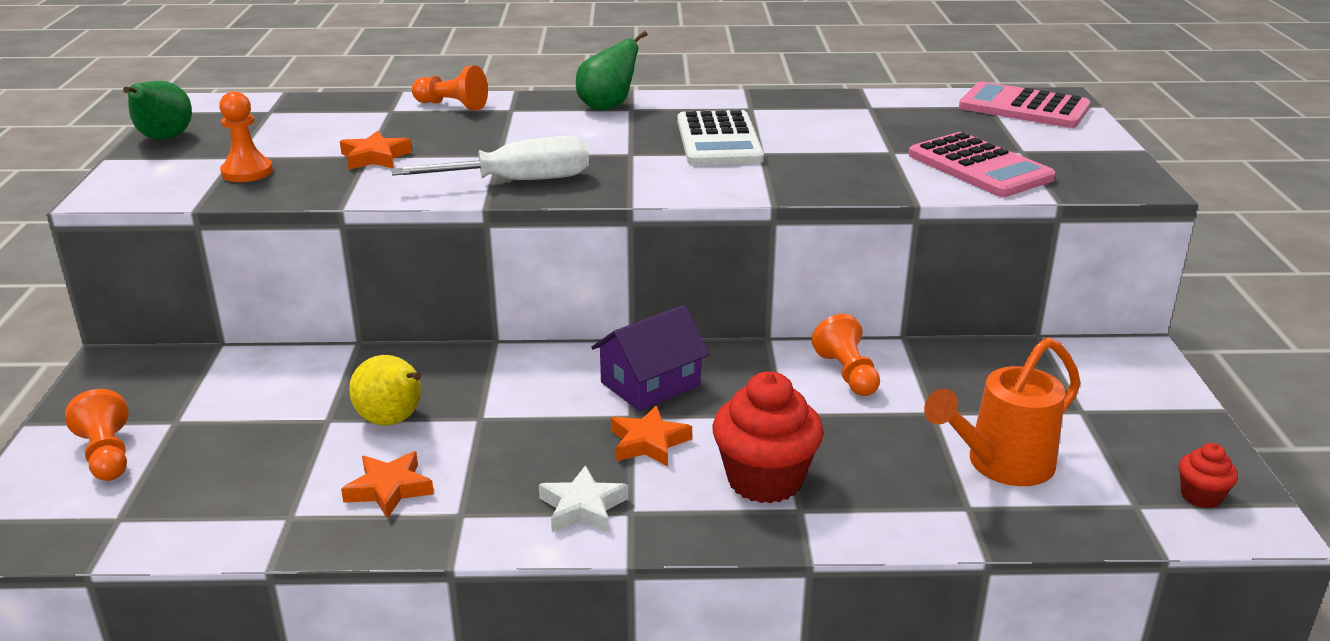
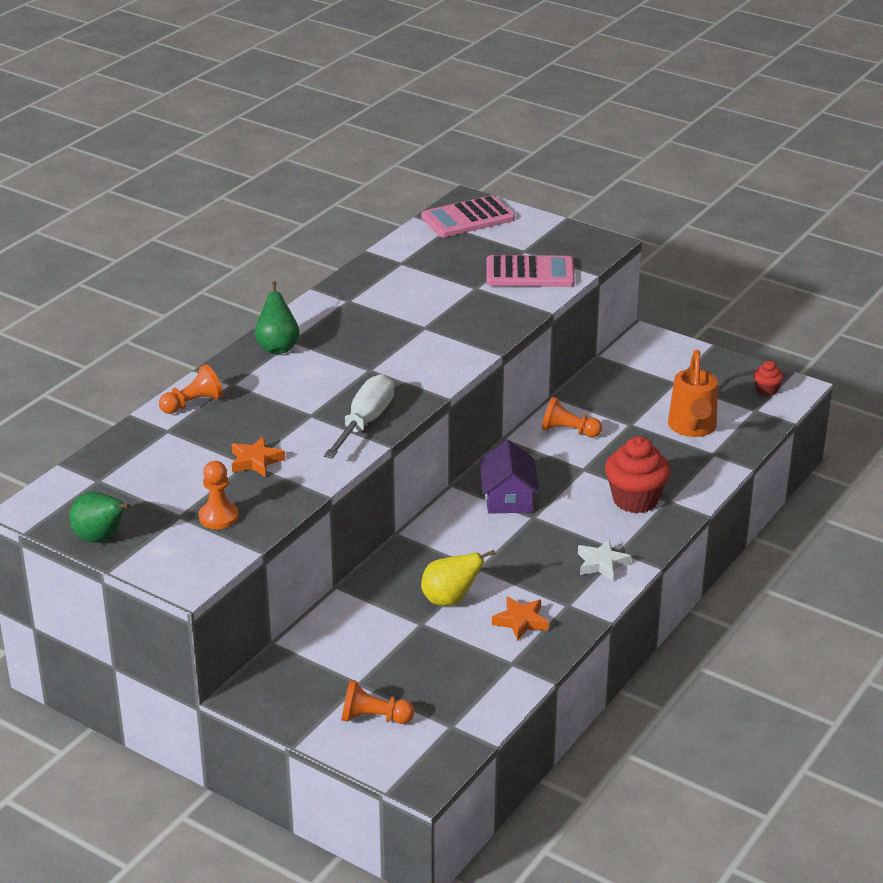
camera: 55 degrees left, 5 degrees up
(648, 442) = (565, 521): orange star -> none
(719, 140) = (388, 333): white calculator -> none

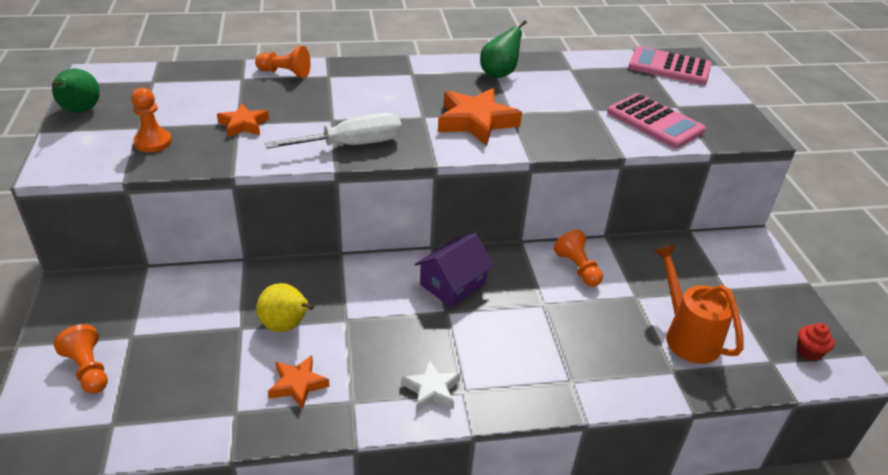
camera: 45 degrees right, 5 degrees up
(277, 347) = (395, 72): green pear -> green pear (499, 73)
(415, 349) = (476, 122): none -> orange star
(635, 500) = (544, 359): red cupcake -> none
(692, 428) = (687, 336): orange watering can -> orange watering can turned 105 degrees clockwise

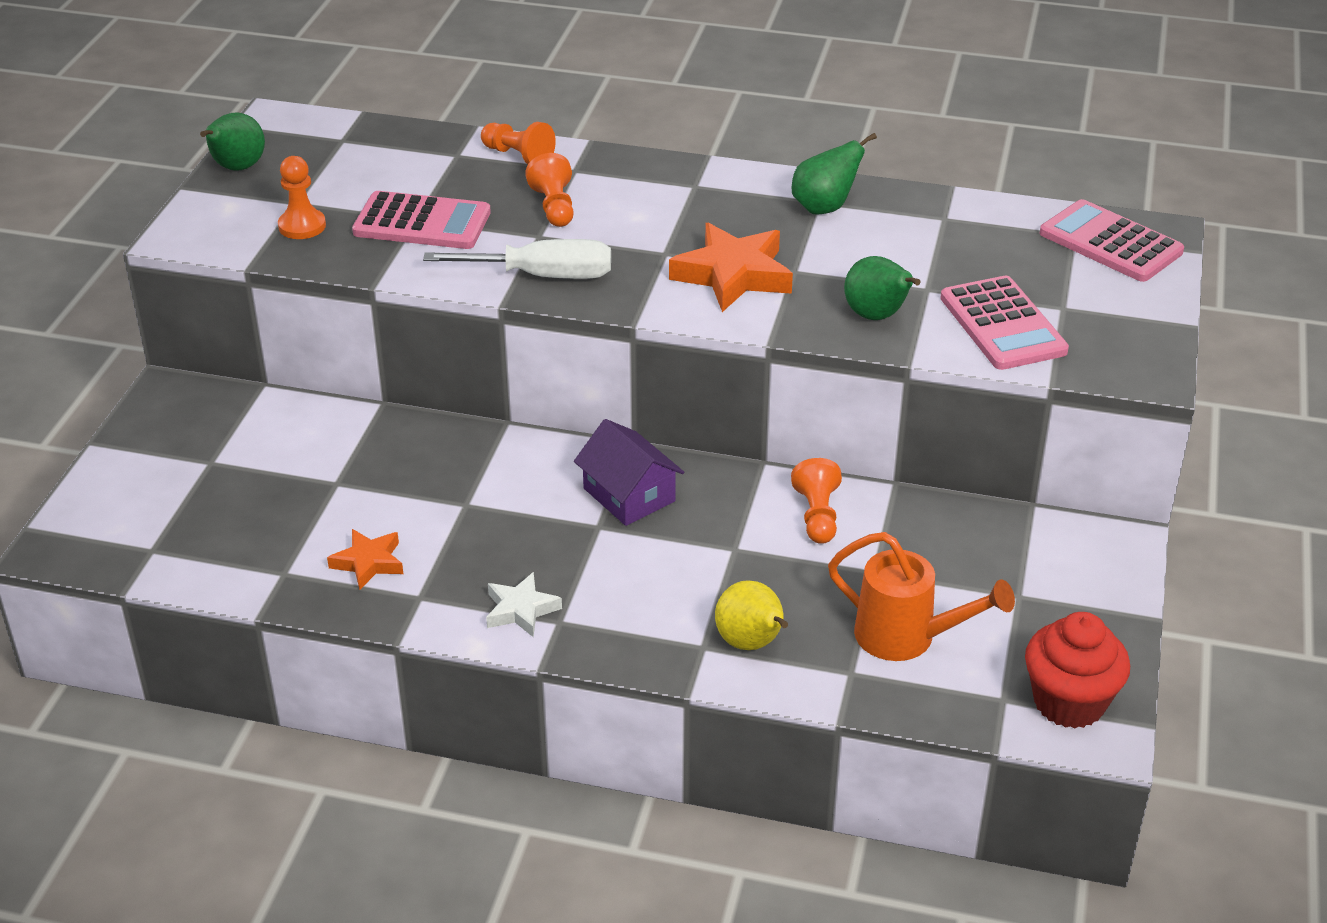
camera: 25 degrees right, 0 degrees up
(88, 369) = (151, 487): orange pawn -> orange pawn (554, 207)
(243, 125) = (422, 222): orange star -> pink calculator
(286, 326) = (390, 494): yellow pear -> yellow pear (751, 643)
(453, 284) = (629, 495): purple house -> purple house turned 75 degrees clockwise
(581, 130) = (877, 316): none -> green pear
(687, 336) = (906, 637): orange watering can -> orange watering can turned 120 degrees clockwise
(808, 352) = (1069, 702): red cupcake -> red cupcake, size x2.01

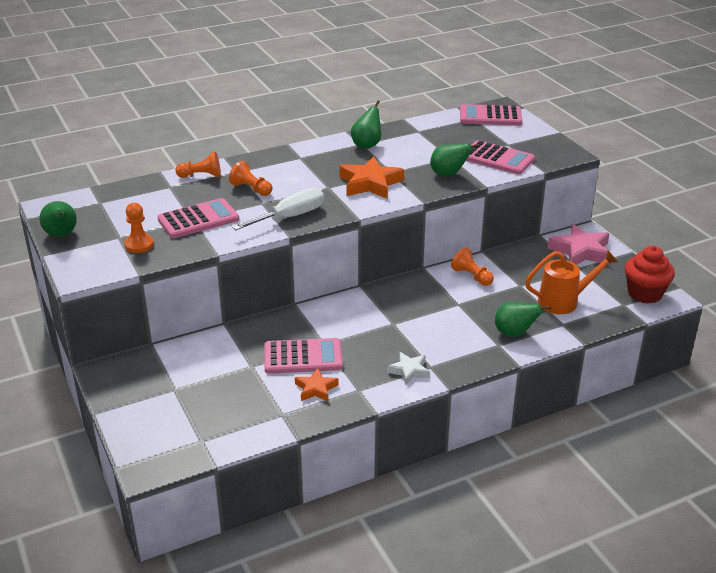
camera: 40 degrees left, 5 degrees down
(413, 507) = (303, 357): none -> pink calculator
(629, 495) = (388, 305): purple house -> none
(751, 643) = (514, 333): yellow pear -> green pear
(1064, 569) = (580, 251): none -> pink star

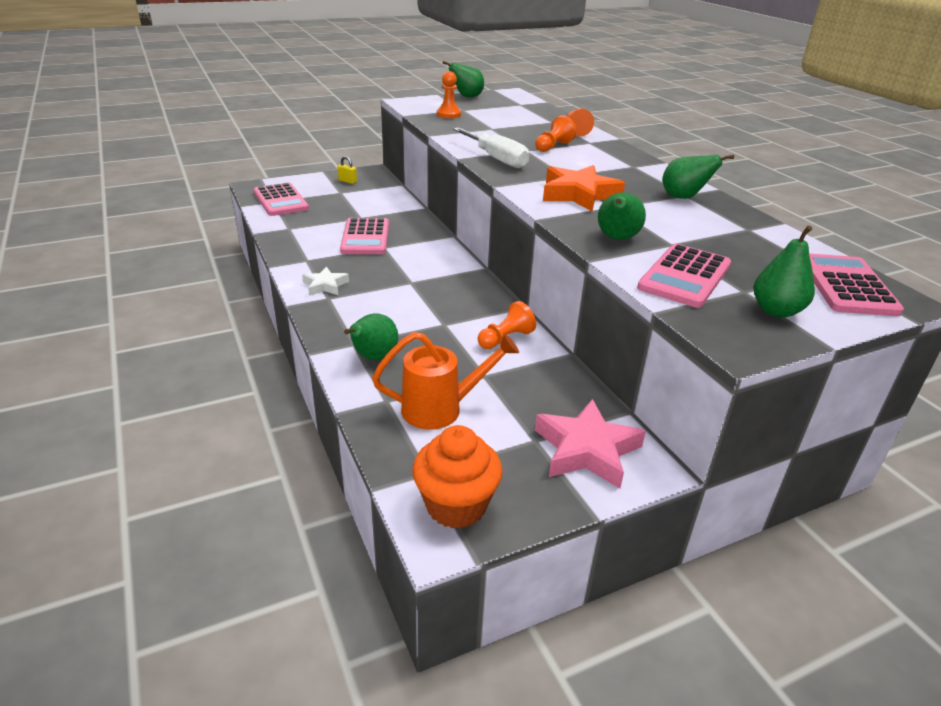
camera: 90 degrees right, 0 degrees up
(137, 387) = (347, 181): none -> yellow padlock
(198, 219) = (491, 130): pink calculator -> pink calculator (281, 200)
(316, 389) = (316, 241): orange star -> none
(528, 139) = (776, 311): none -> green pear
(563, 302) = (440, 409): orange watering can -> orange watering can turned 90 degrees counterclockwise
(644, 294) = (456, 505): red cupcake -> orange cupcake

